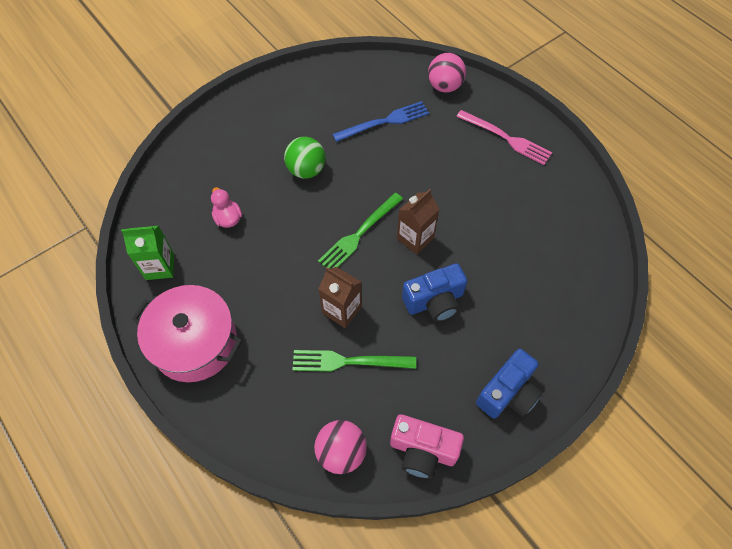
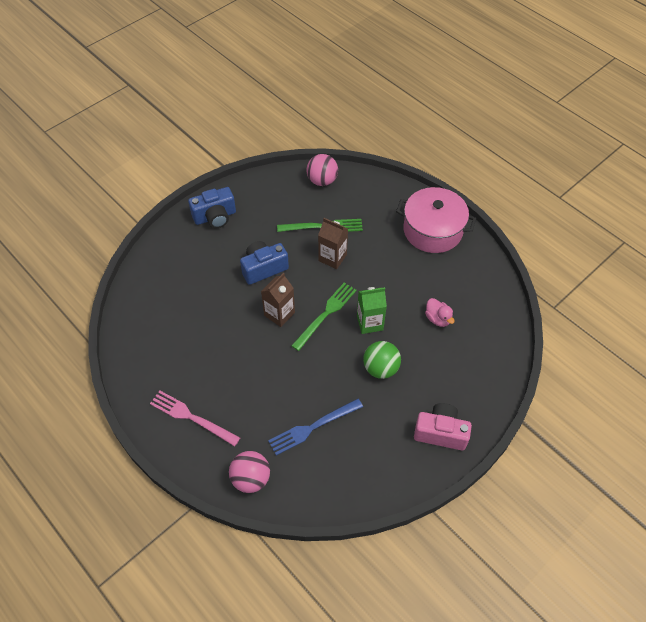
camera: 175 degrees right, 5 degrees down
(160, 267) = (478, 277): green carton -> green carton (370, 323)
(422, 451) = (271, 184): pink camera -> pink camera (440, 432)
(508, 393) = (215, 217): blue camera -> blue camera turned 150 degrees counterclockwise

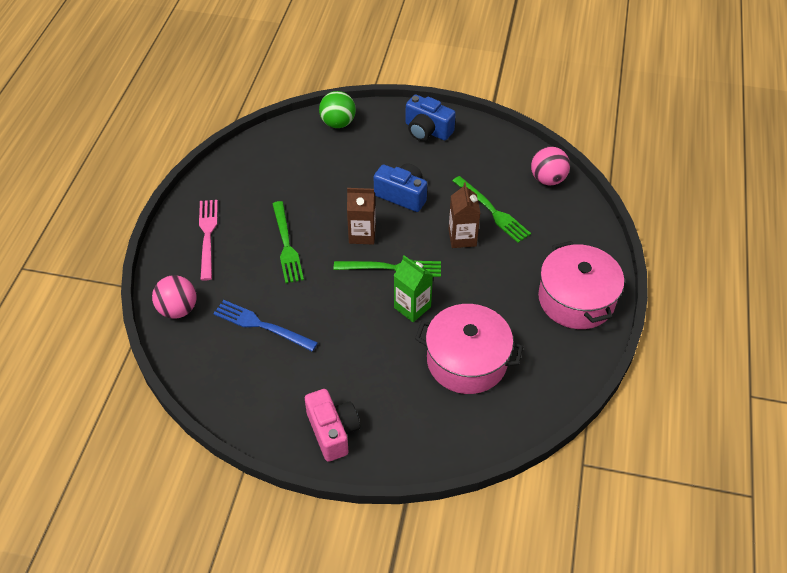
camera: 55 degrees right, 5 degrees down
(248, 368) = (286, 245): none -> green fork
(380, 368) = (367, 343): green ball -> green ball (338, 123)
(438, 319) = (466, 361): pink duck -> pink pot

